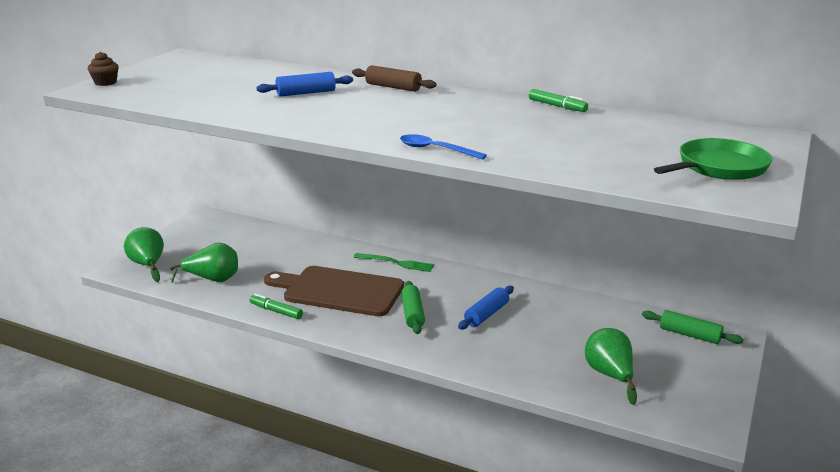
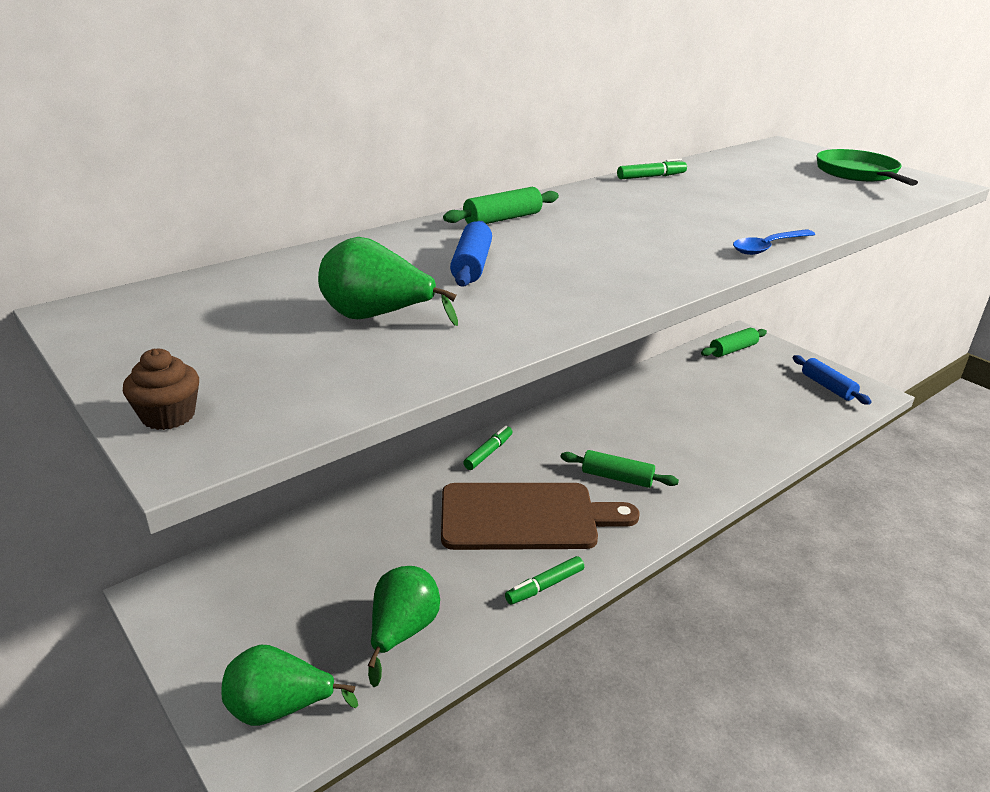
camera: 65 degrees left, 5 degrees up
(338, 291) = (526, 517): brown cutting board -> brown cutting board turned 135 degrees counterclockwise
(393, 87) = (502, 219): brown rolling pin -> green rolling pin
(397, 263) = (488, 453): green fork -> green marker
(486, 314) = (645, 432): blue rolling pin -> blue rolling pin (827, 387)
(609, 375) = (782, 406): green pear -> green pear (377, 317)

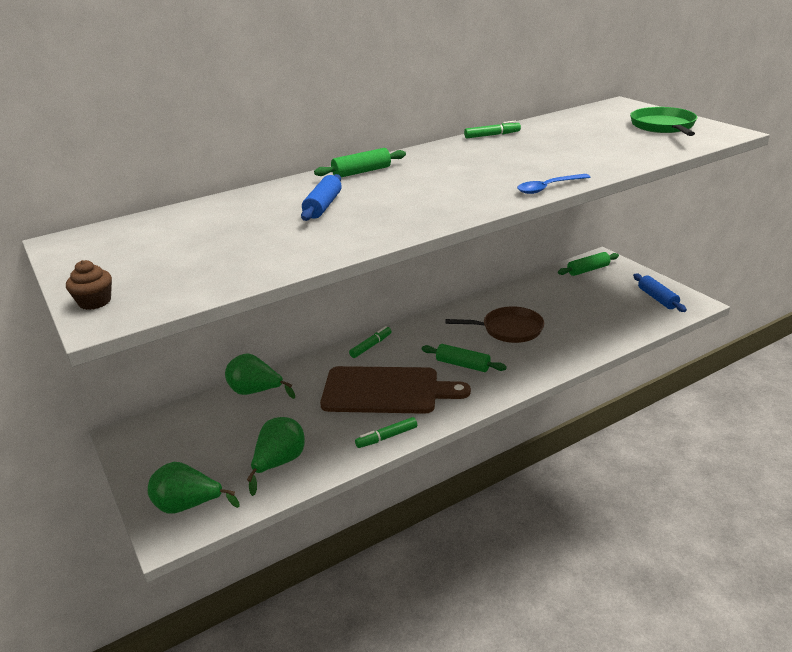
camera: 10 degrees right, 0 degrees up
(377, 317) = (243, 242): green pear -> green pear (256, 392)
(661, 428) = (509, 329): none -> brown pan

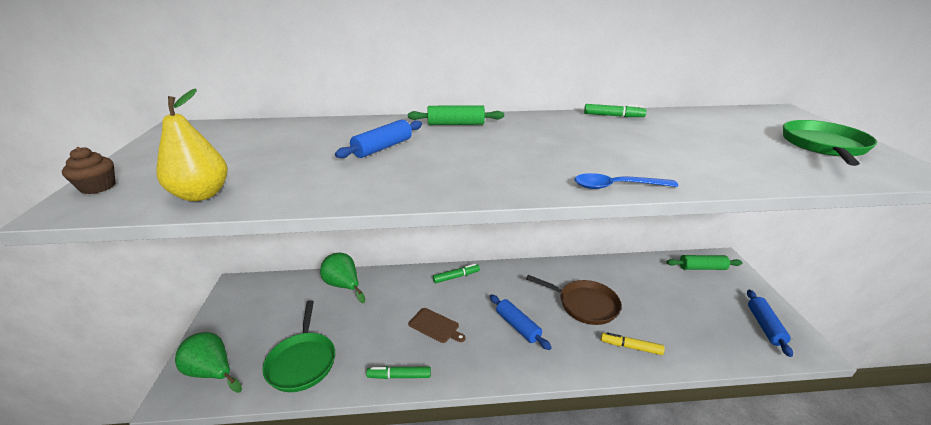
camera: 25 degrees right, 0 degrees up
(217, 278) = (202, 194): none -> yellow pear
(279, 463) = (302, 362): green pear -> green pan
(386, 391) = (435, 326): brown cutting board -> brown cutting board, size x0.44
(463, 365) = (517, 326): green rolling pin -> blue rolling pin
(567, 347) = (631, 347): none -> yellow marker

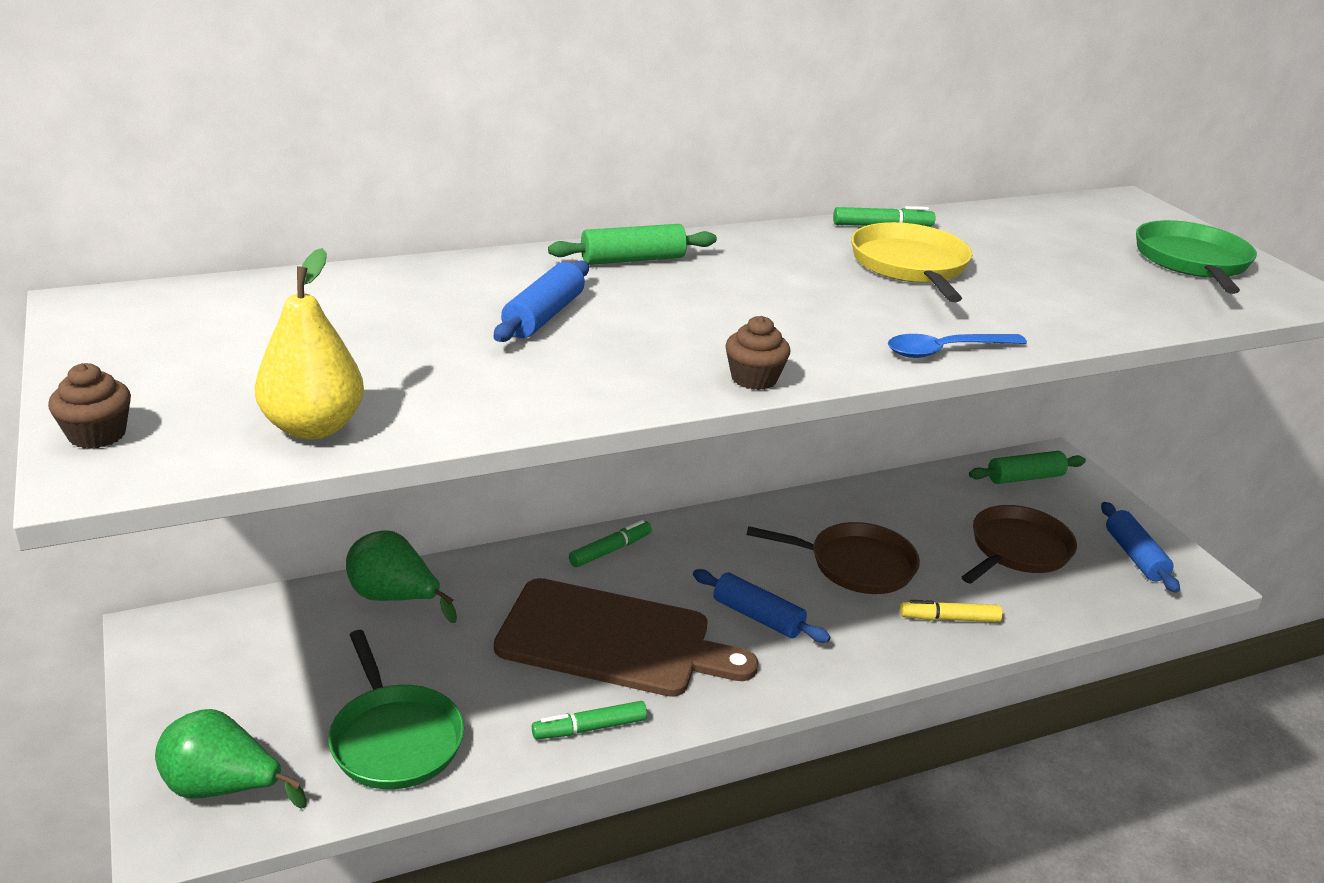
camera: 20 degrees left, 0 degrees up
(435, 326) = (613, 640): brown cutting board -> brown cutting board, size x2.26
(475, 192) = (754, 379): none -> brown cupcake
(619, 136) = (910, 266): none -> yellow pan
(686, 310) = (1017, 549): none -> brown pan

